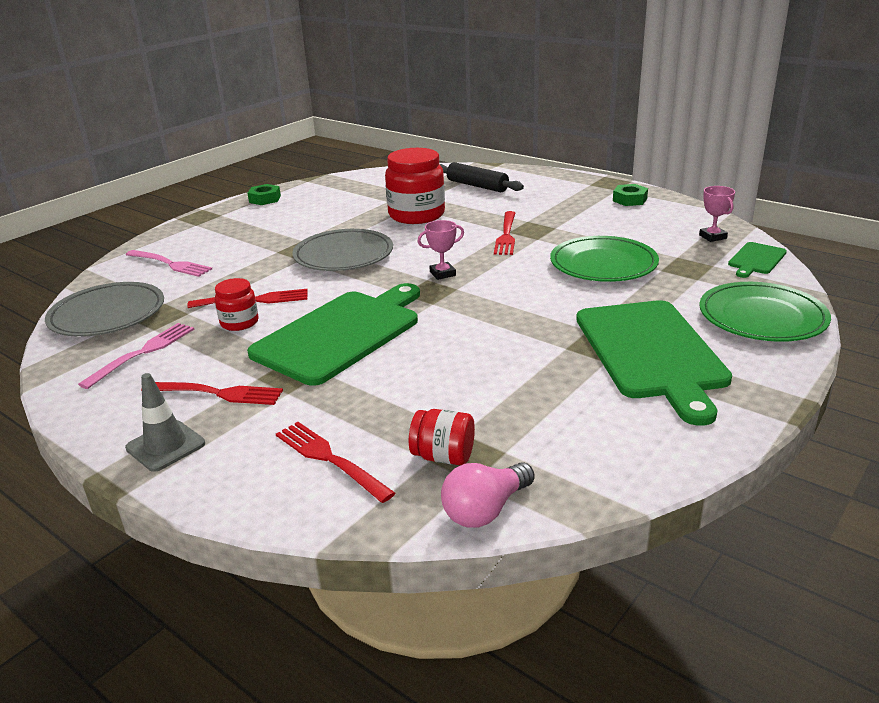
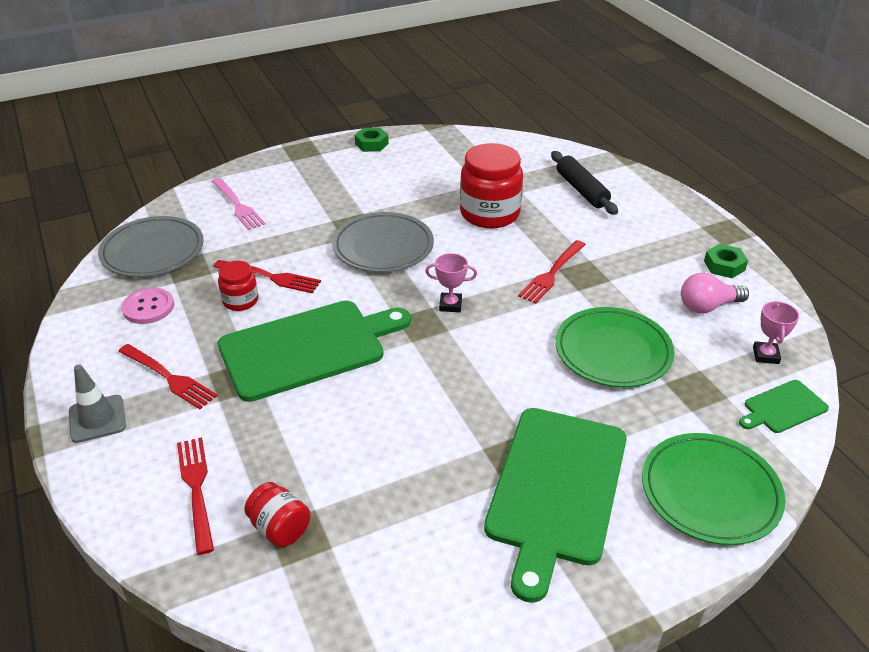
camera: 25 degrees right, 10 degrees up
(143, 353) = (148, 307): pink fork -> pink button
(485, 510) = (266, 602): pink light bulb -> pink light bulb (707, 306)

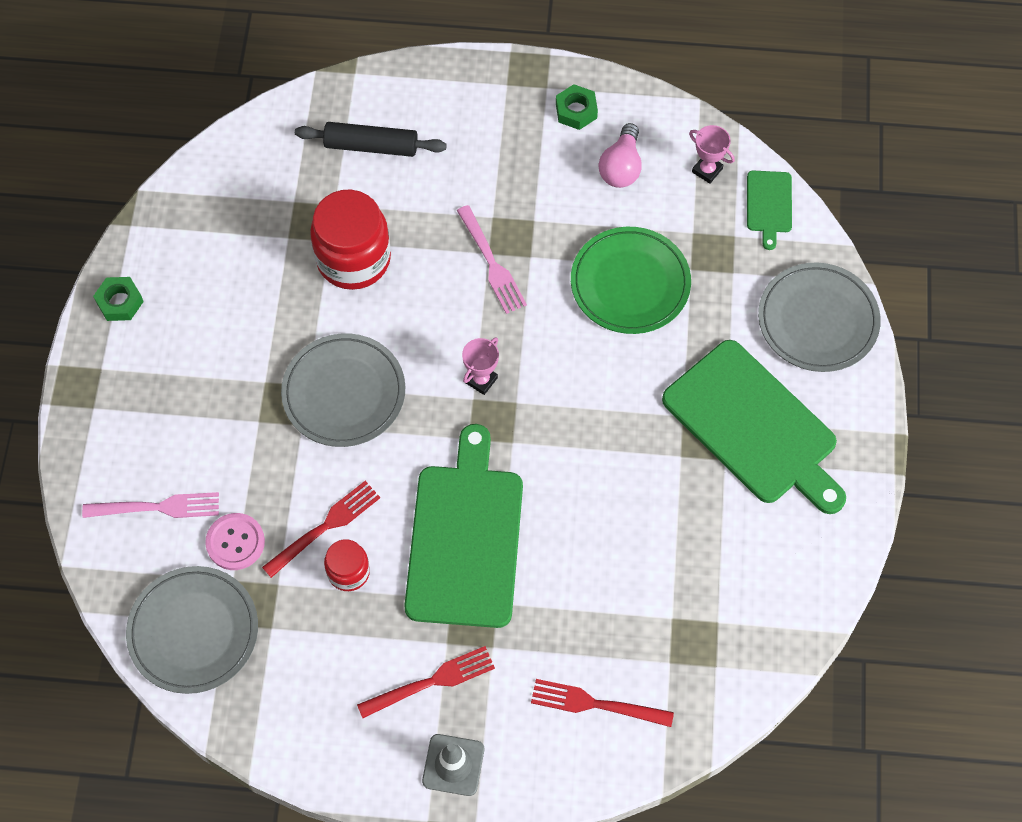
camera: 60 degrees left, 25 degrees up
(148, 307) = (301, 667): pink button -> pink button (235, 542)
(280, 528) = (677, 653): red jar -> none
(552, 273) = (491, 263): red fork -> pink fork
(710, 492) = (817, 320): green plate -> grey plate

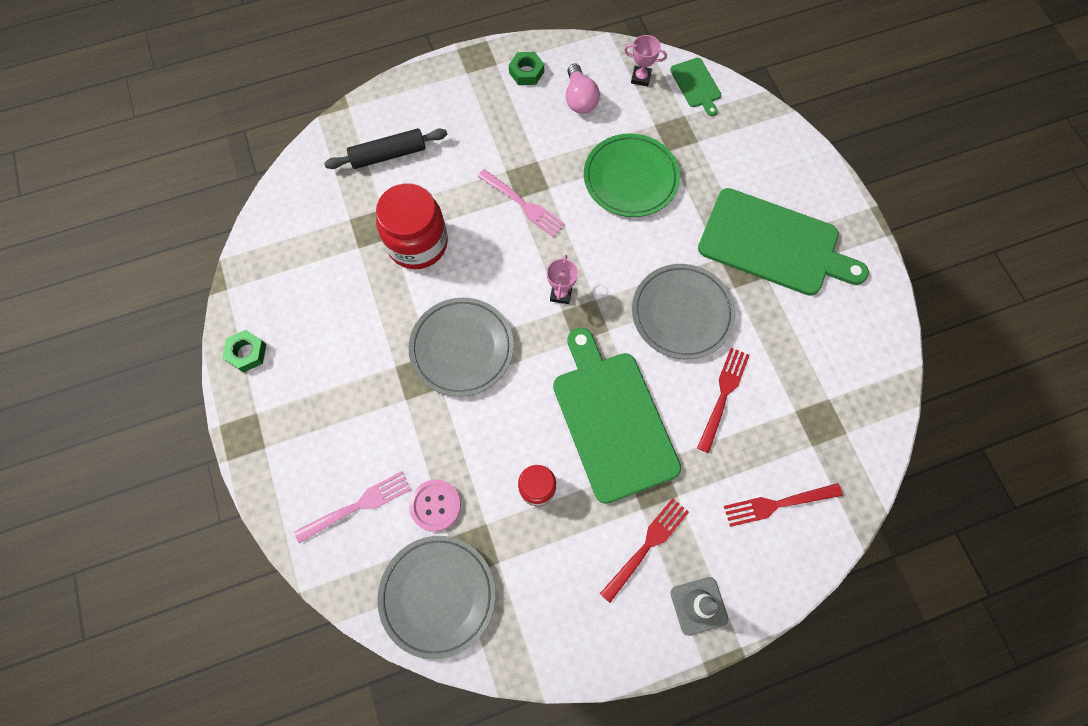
camera: 25 degrees left, 5 degrees up
(325, 527) = (500, 460): red fork -> red fork (723, 395)
(817, 320) = (774, 151): grey plate -> grey plate (682, 313)

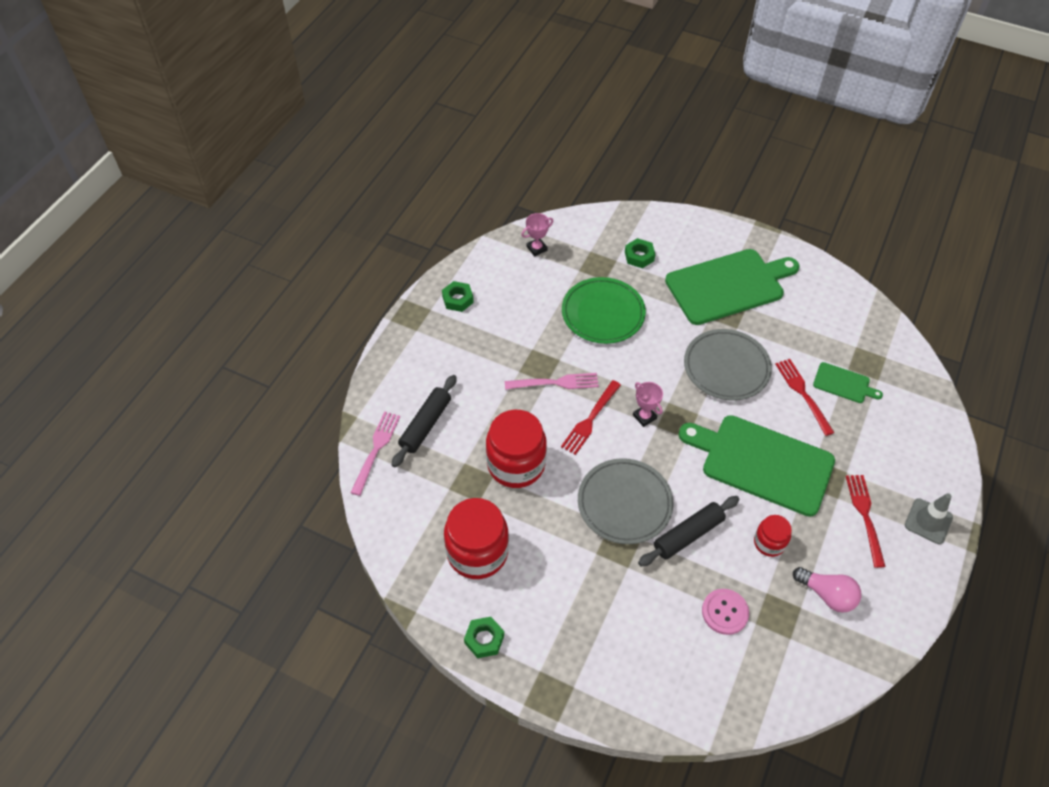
camera: 45 degrees left, 15 degrees down
(314, 285) = (477, 552): none -> red jar
(357, 506) = (679, 661): pink fork -> pink fork (376, 450)
(437, 596) = (791, 663): grey plate -> none
(480, 419) = (688, 535): none -> black rolling pin
(579, 99) = (513, 290): pink light bulb -> pink light bulb (827, 595)
(696, 85) = (576, 228): green cutting board -> green cutting board (843, 384)
(723, 153) = (639, 256): none -> green nut
(778, 504) = (899, 427): red fork -> red fork (590, 419)

